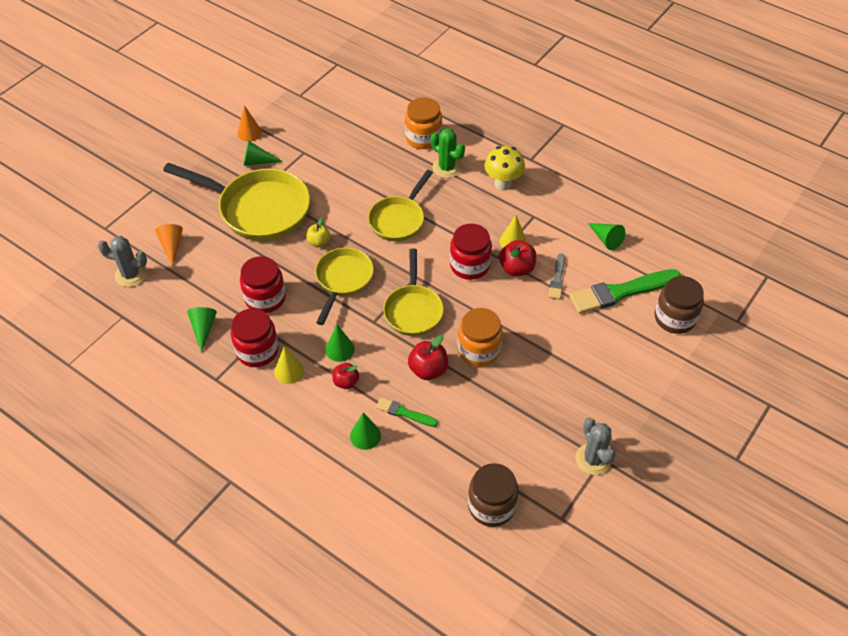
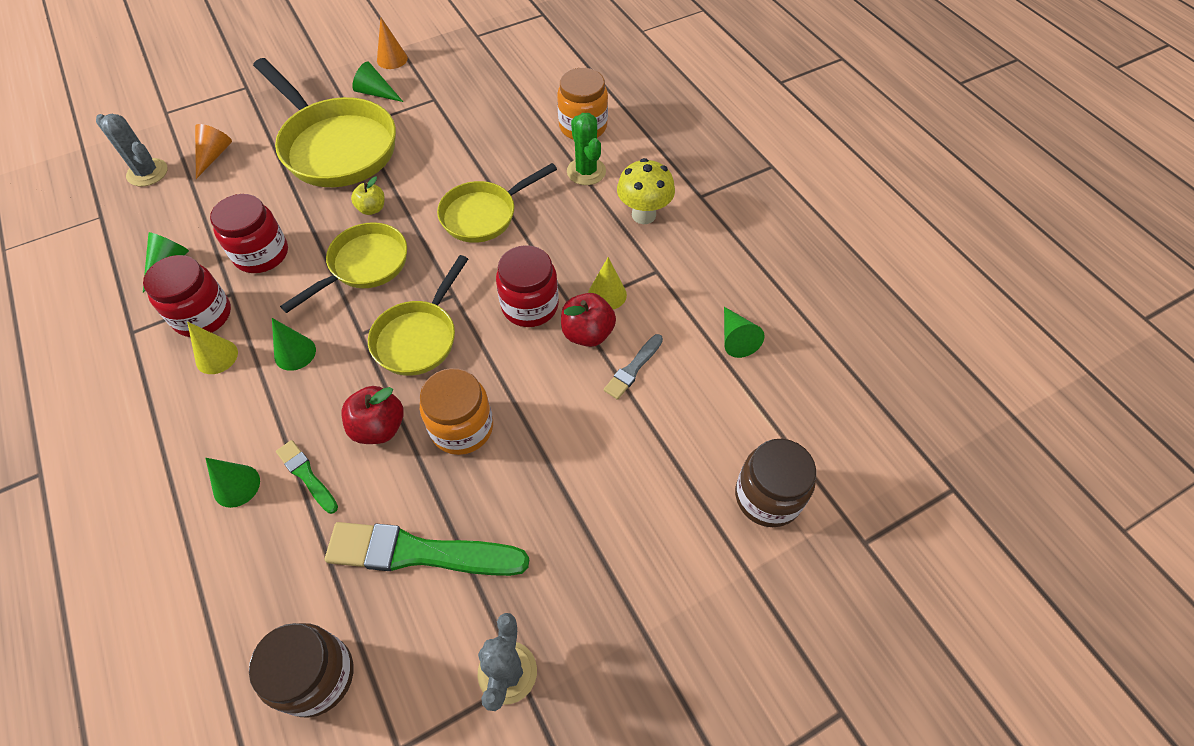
camera: 25 degrees right, 5 degrees up
(346, 382) = (269, 400): red apple -> none
(621, 292) = (711, 424): green brush -> green brush (419, 553)

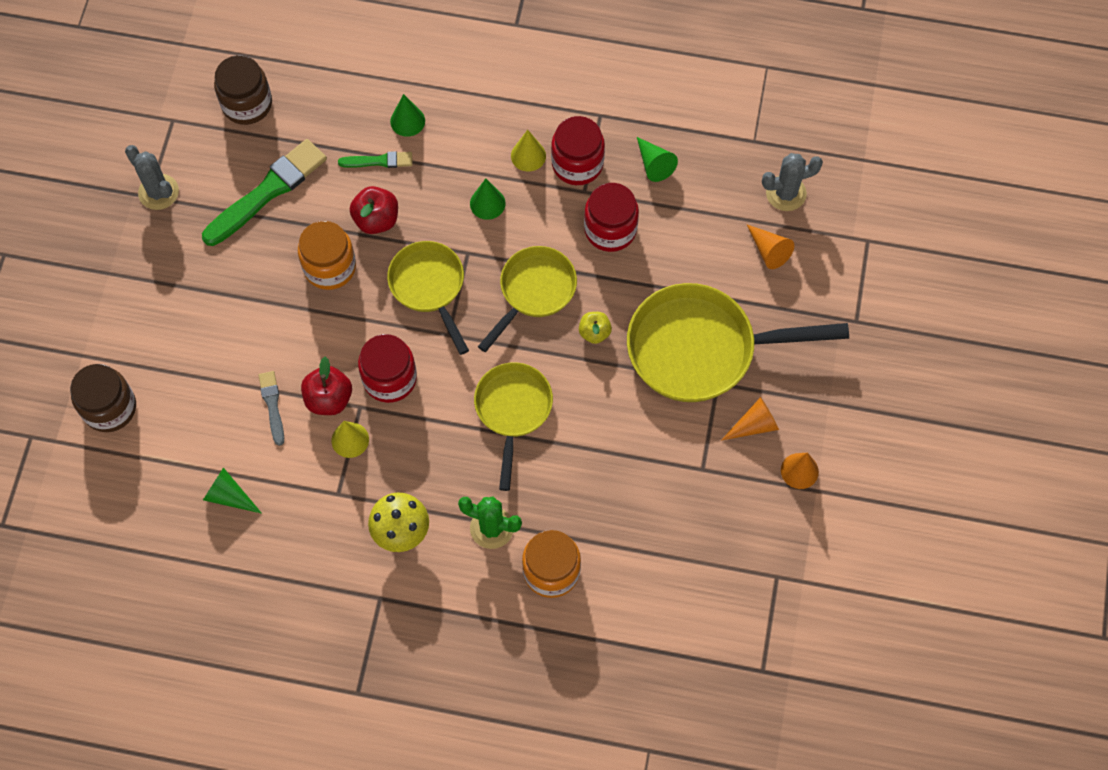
camera: 130 degrees right, 10 degrees up
(364, 266) = (534, 291): yellow pan -> yellow pan turned 135 degrees counterclockwise
(376, 93) = (754, 425): green cone -> orange cone

